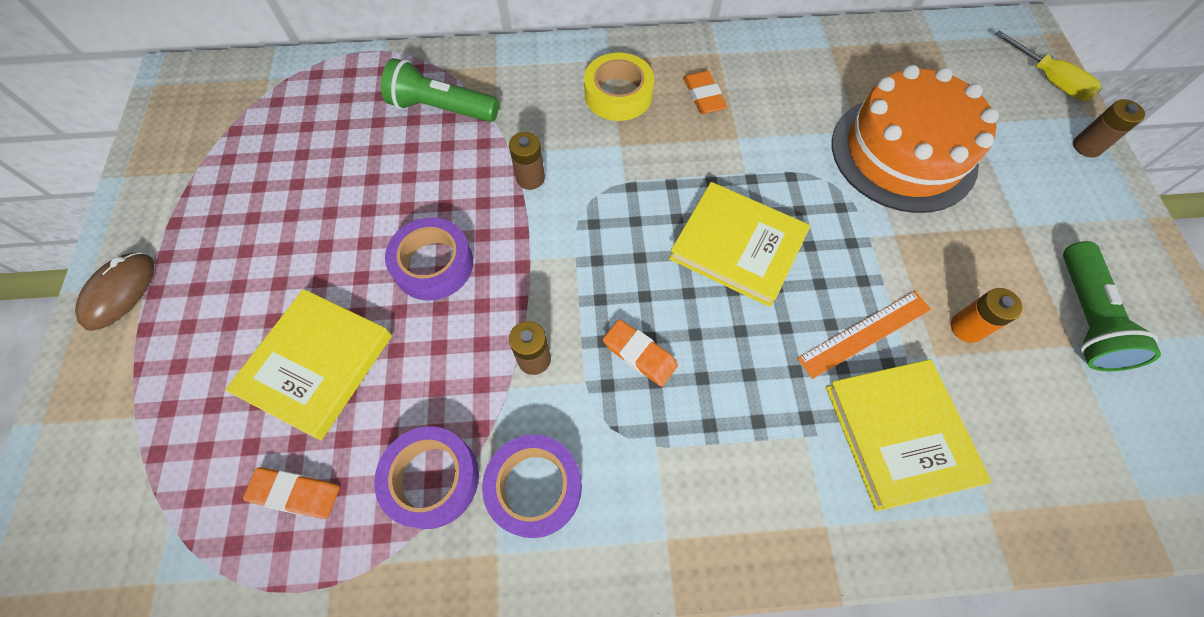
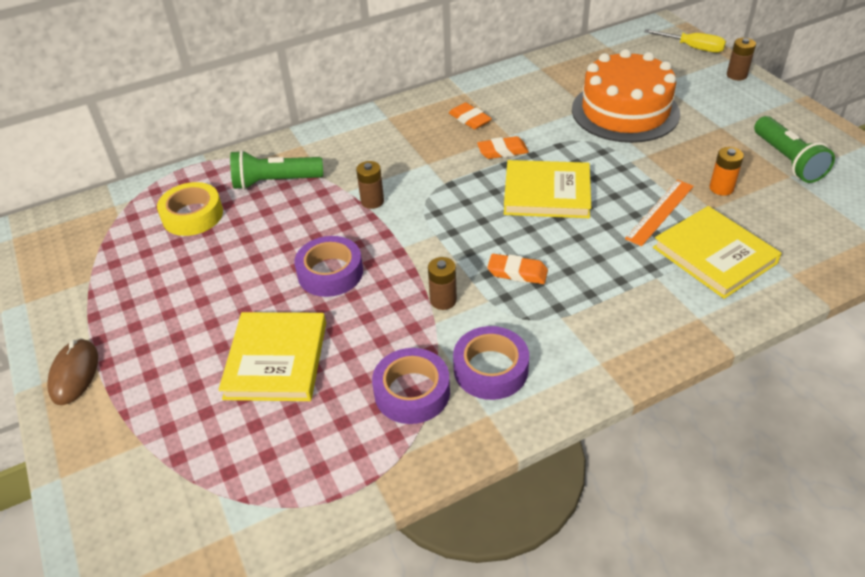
camera: 20 degrees left, 20 degrees down
(296, 493) = (311, 438): orange eraser -> orange eraser (502, 151)
(618, 94) = (407, 136): yellow tape -> yellow tape (192, 215)

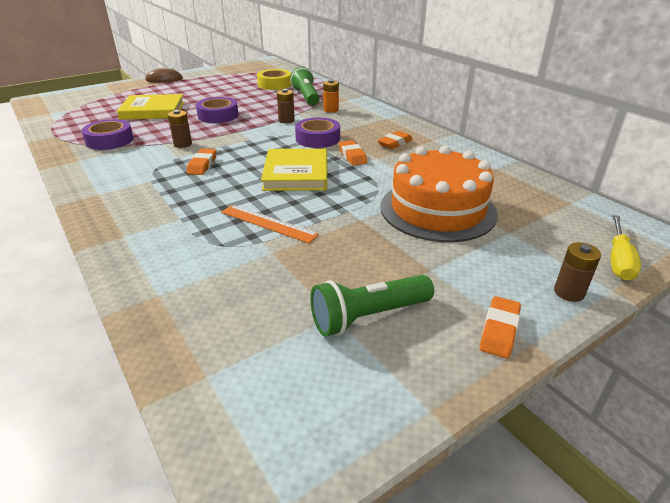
camera: 80 degrees right, 10 degrees down
(490, 369) = (114, 159): purple tape -> purple tape (317, 138)
(714, 255) = (200, 249): yellow book -> none
(721, 188) = (307, 260): orange battery -> orange battery (331, 110)
(786, 109) = (499, 330): none -> orange eraser

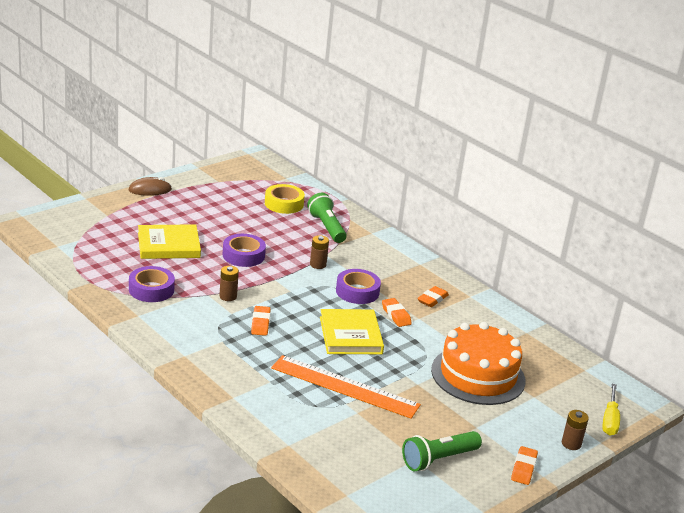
camera: 10 degrees left, 5 degrees down
(268, 223) = (344, 387): orange ruler -> orange ruler, size x1.73
(331, 110) = (359, 249): orange battery -> none

